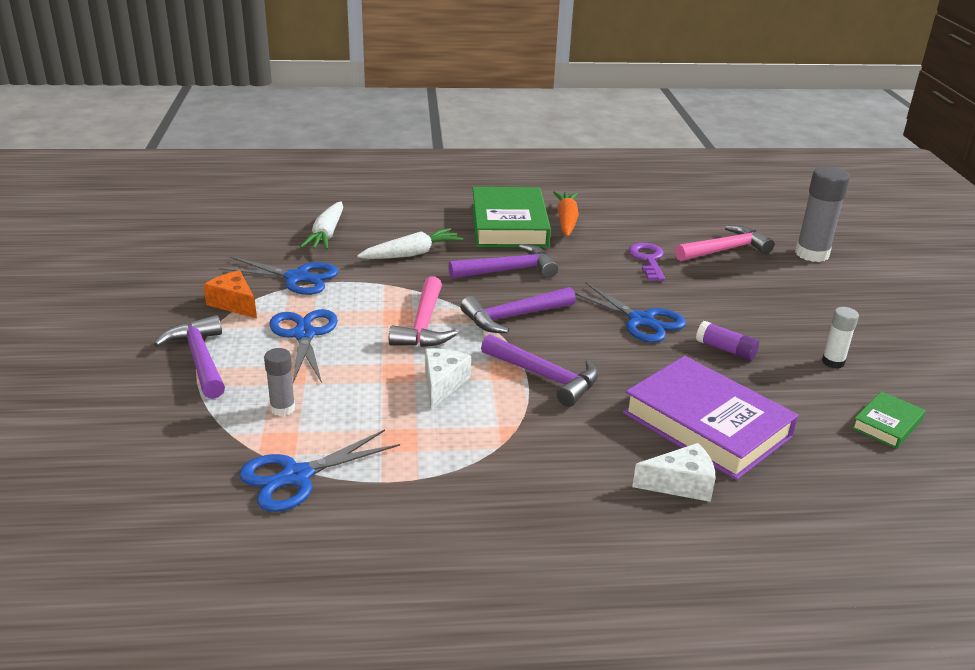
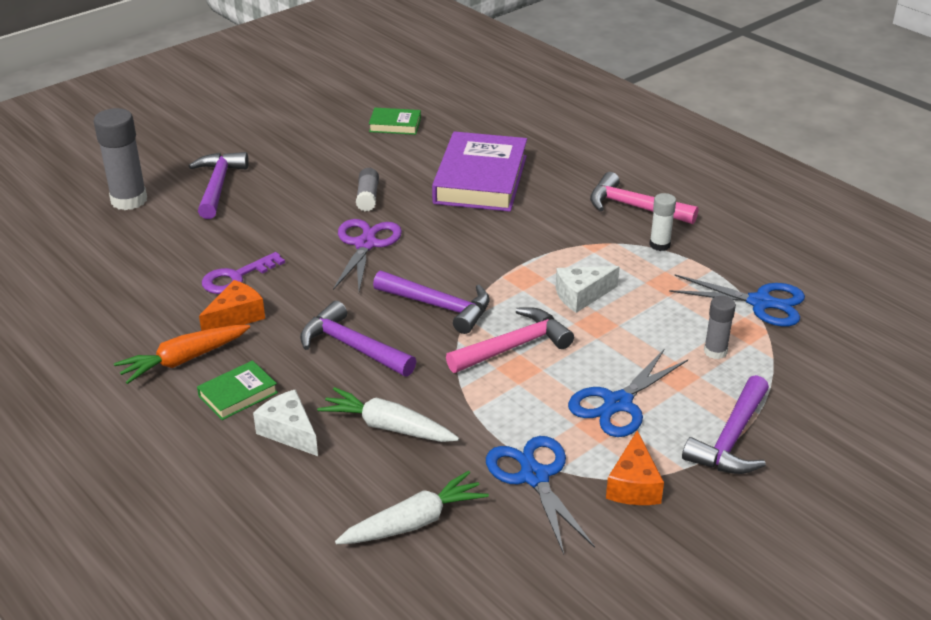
camera: 125 degrees left, 5 degrees up
(509, 225) = (238, 394): green book -> green book, size x0.47
(545, 377) = (509, 256): purple hammer -> purple hammer (218, 185)
(595, 246) = (236, 317): none -> orange cheese
(641, 320) = (365, 244): blue scissors -> purple scissors
(680, 484) = (556, 172): white cheese -> white cheese (289, 432)
(725, 250) = (165, 244): pink hammer -> pink hammer (634, 207)
(725, 350) = (368, 197): purple glue stick -> grey glue stick
(833, 362) = (333, 155): white glue stick -> white glue stick (659, 245)

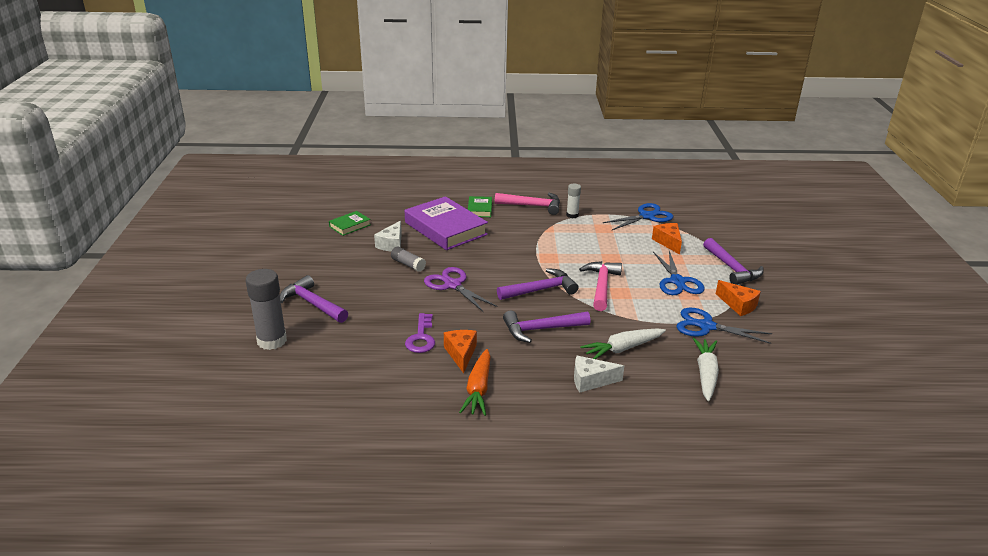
camera: 50 degrees left, 5 degrees down
(238, 394) = (536, 384): green book -> green book (479, 209)
(581, 296) = (584, 251): white cheese -> white cheese (392, 244)
(634, 207) = (533, 206): pink hammer -> pink hammer turned 150 degrees counterclockwise
(715, 351) = (668, 242): grey glue stick -> orange cheese

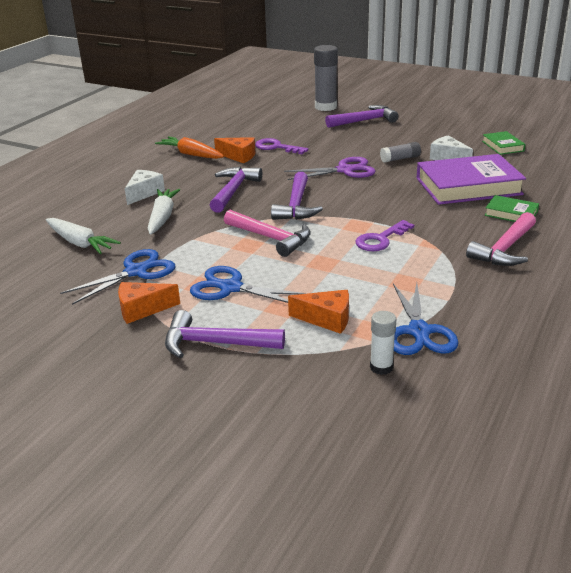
camera: 120 degrees right, 0 degrees up
(560, 245) = (380, 239): none -> purple key
(572, 215) = (459, 270): white glue stick -> white glue stick (381, 367)

